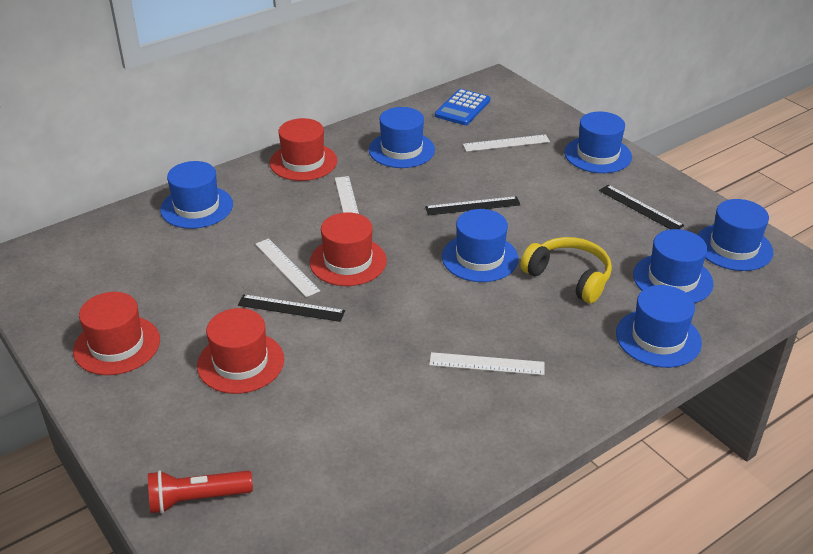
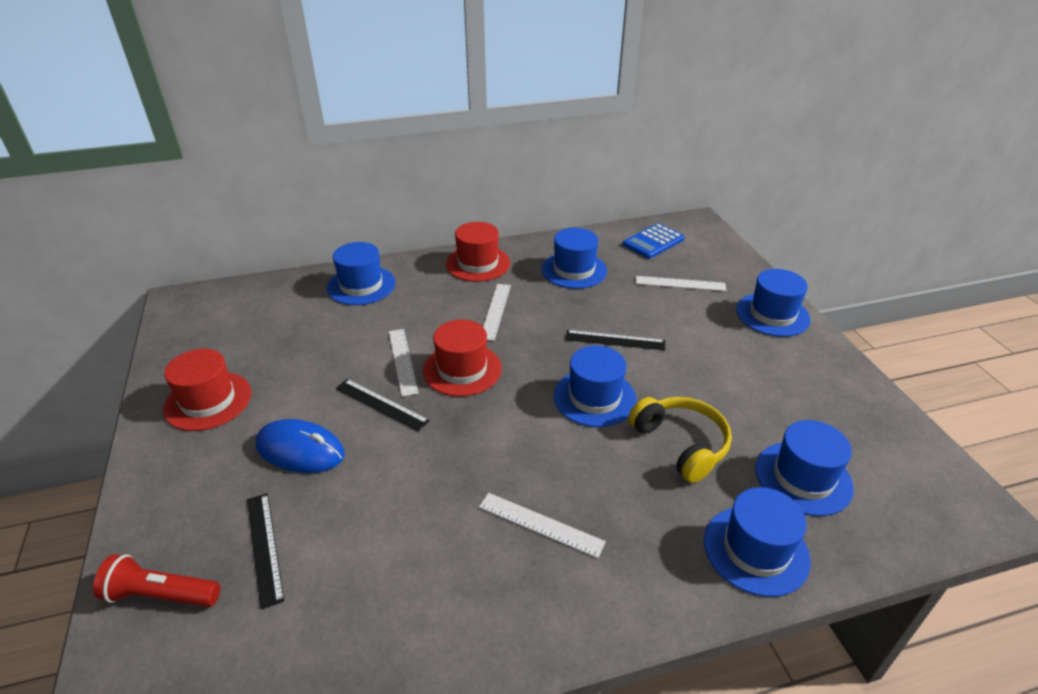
camera: 20 degrees right, 0 degrees up
(240, 362) = (300, 450): red hat -> blue mouse
(640, 208) = (797, 383): black ruler -> black ruler (264, 547)
(733, 247) = (895, 456): blue hat -> none

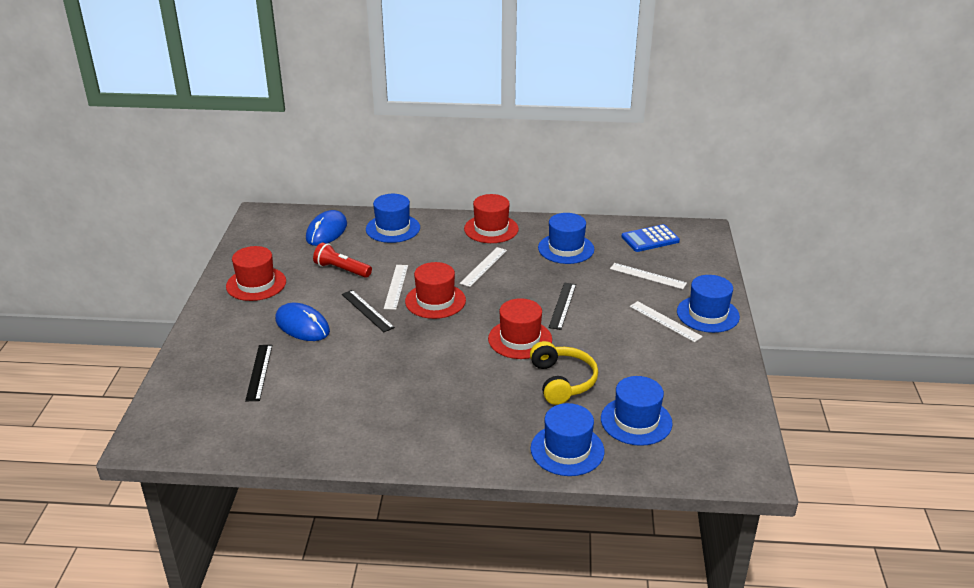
camera: 20 degrees right, 5 degrees down
(161, 595) = (194, 381): red flashlight -> red flashlight (342, 270)
(278, 306) = (326, 231): none -> blue mouse
(540, 524) = (433, 402): white ruler -> white ruler (665, 321)
(594, 397) = (520, 339): blue hat -> red hat
(615, 340) = (562, 305): black ruler -> black ruler turned 75 degrees clockwise

